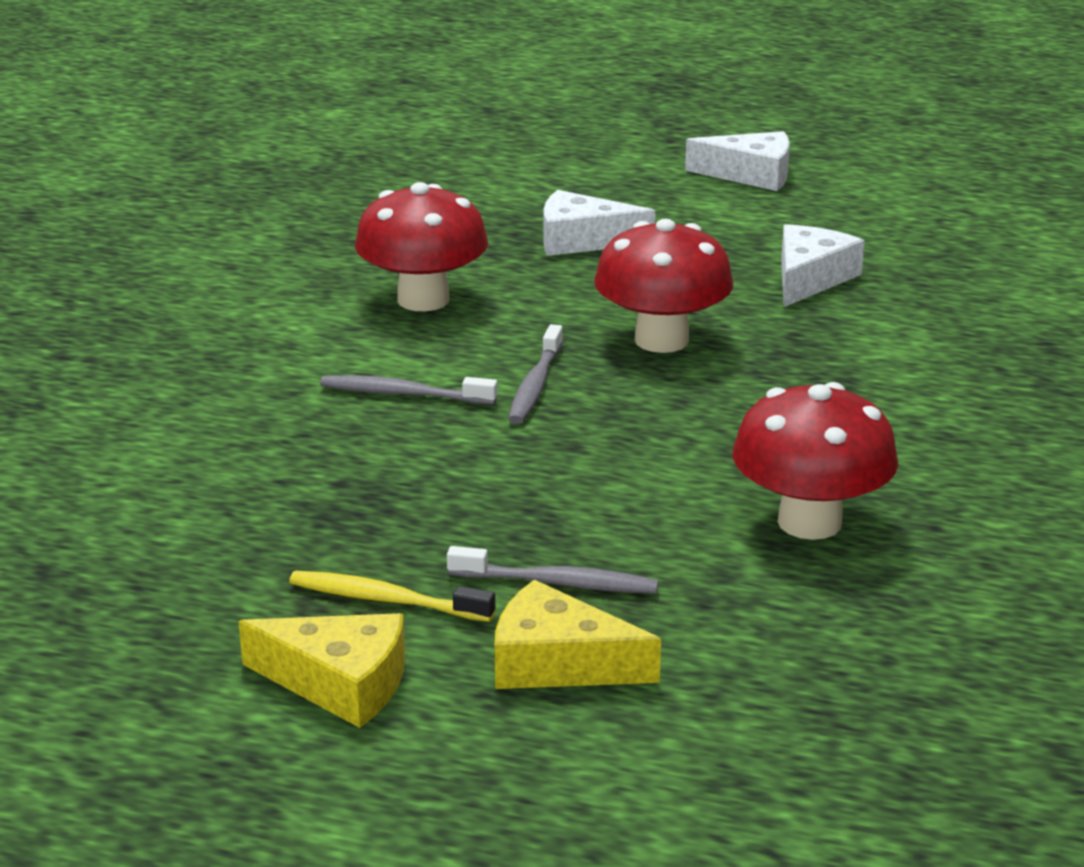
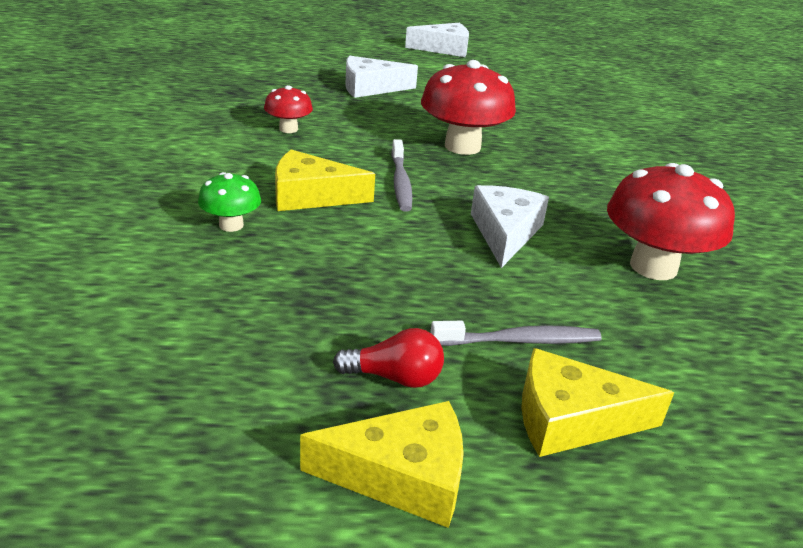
camera: 20 degrees left, 5 degrees up
(285, 422) = (231, 225): none -> green mushroom
(386, 600) = (394, 377): yellow toothbrush -> red light bulb
(404, 394) = (311, 196): grey toothbrush -> yellow cheese
(423, 300) = (288, 129): red mushroom -> red mushroom, size x0.52
(809, 278) = (522, 104): white cheese -> white cheese (505, 233)

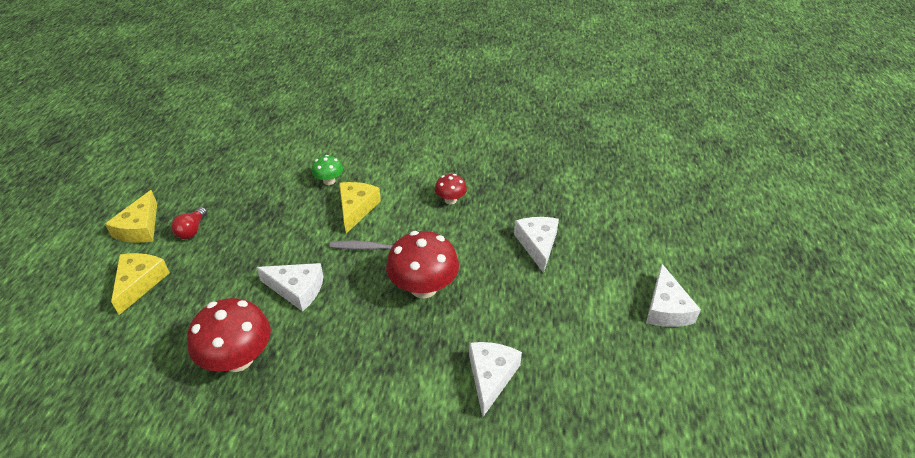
camera: 100 degrees right, 10 degrees up
(520, 341) = (197, 276): grey toothbrush -> none
(567, 117) = (491, 377): none -> white cheese

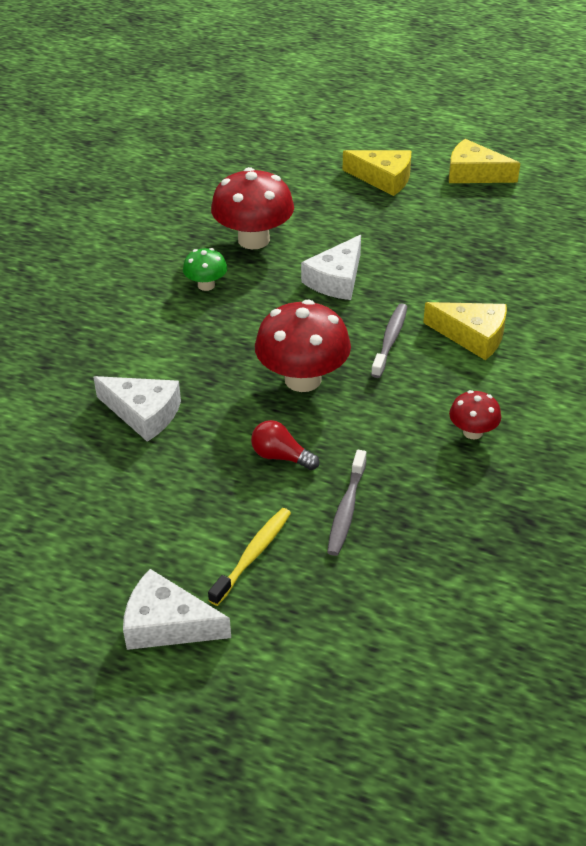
camera: 105 degrees right, 0 degrees up
(192, 230) = (461, 207): red light bulb -> red light bulb (281, 456)
(329, 181) = (540, 315): green mushroom -> green mushroom (206, 285)
(537, 244) = (346, 509): white cheese -> grey toothbrush
(594, 280) = (253, 555): none -> yellow toothbrush

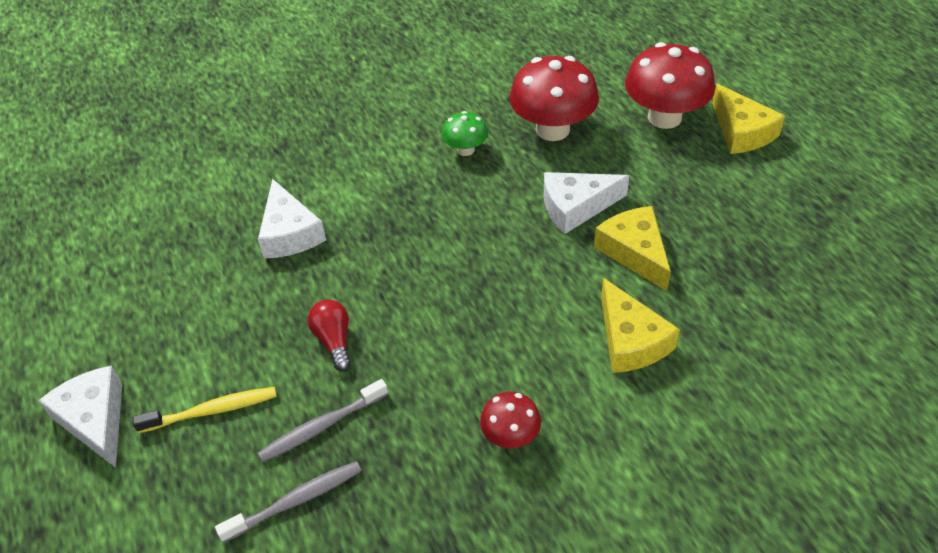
camera: 45 degrees right, 5 degrees up
(303, 379) = (434, 283): red mushroom -> red mushroom (664, 117)
(390, 340) = (550, 294): grey toothbrush -> grey toothbrush (296, 501)
(474, 174) = (843, 173): yellow cheese -> yellow cheese (634, 252)

